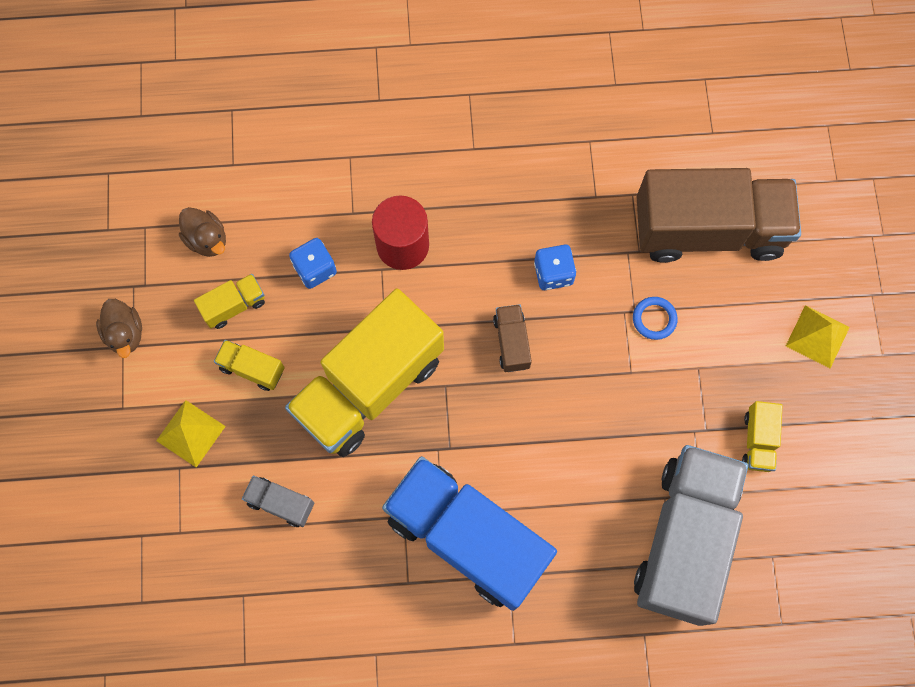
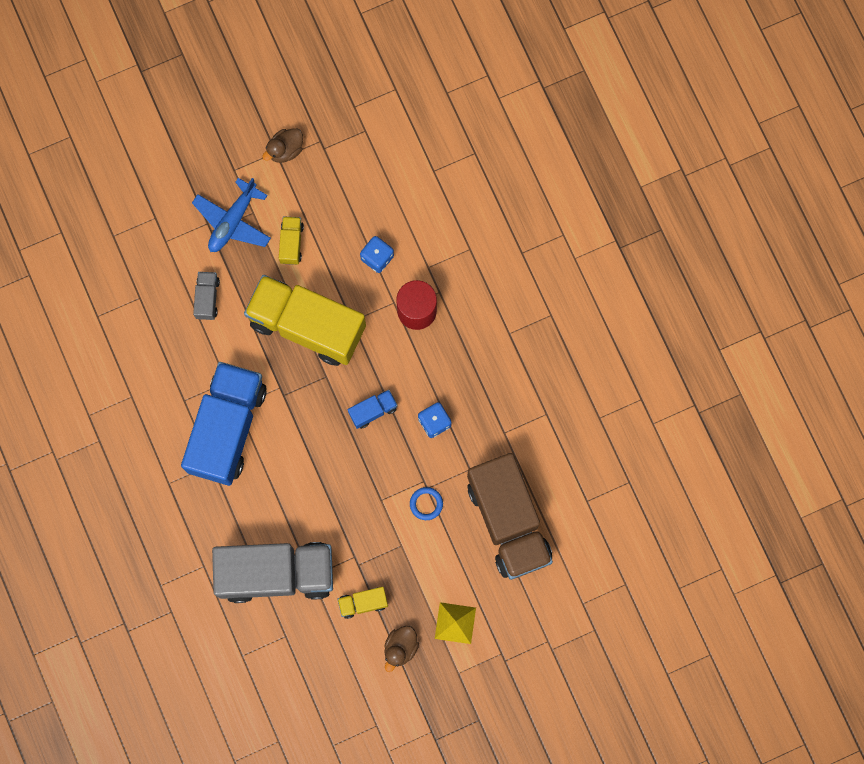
camera: 70 degrees right, 5 degrees up
(190, 433) = (233, 221): yellow pyramid -> blue plane
(207, 239) = (372, 176): brown duck -> brown duck (400, 648)
(234, 305) = (331, 213): yellow truck -> none
(511, 342) = (373, 411): brown truck -> blue truck

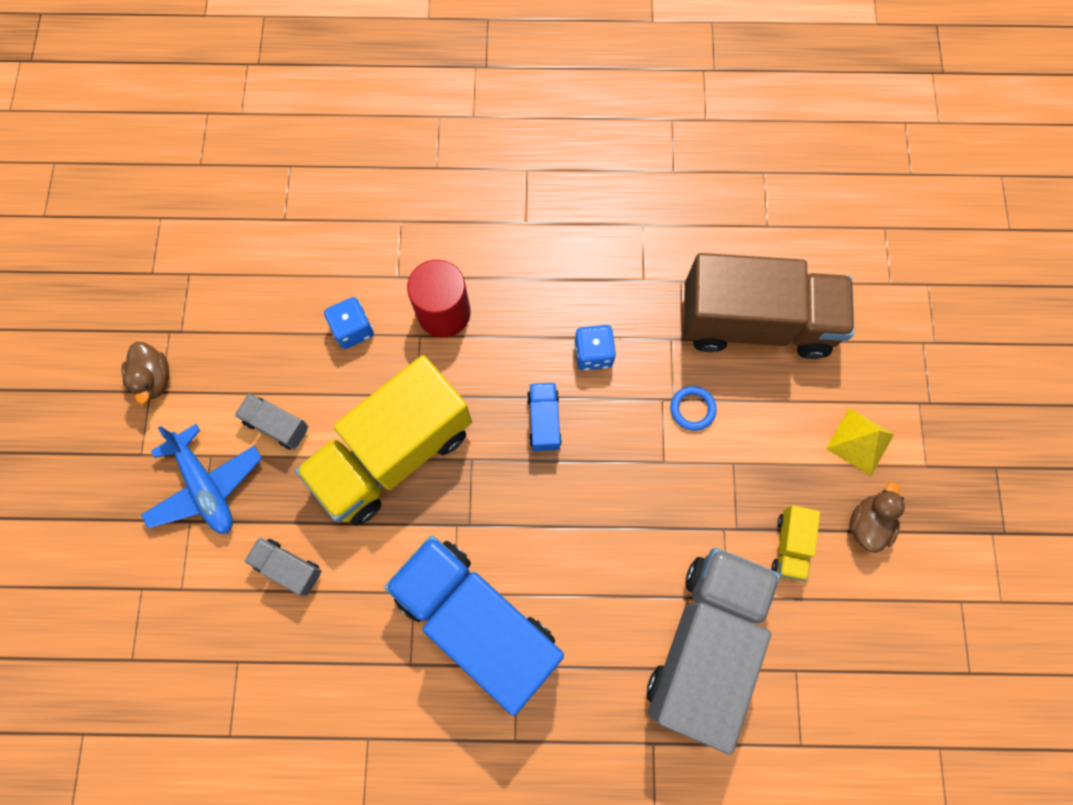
camera: 65 degrees left, 5 degrees down
(291, 243) = (277, 425): yellow truck -> grey truck
(400, 648) = (867, 524): brown duck -> brown duck turned 120 degrees counterclockwise

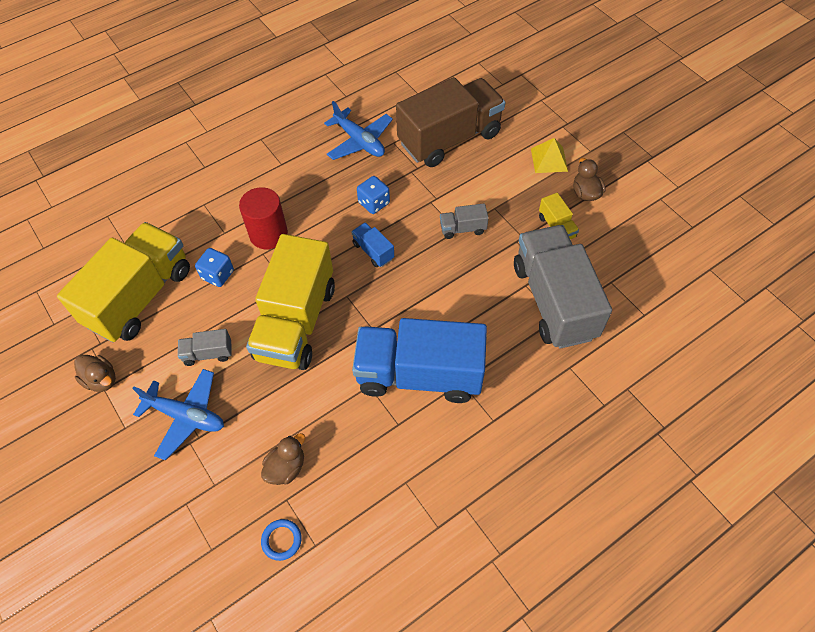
camera: 35 degrees left, 15 degrees down
(255, 300) = (140, 297): none -> yellow truck
(262, 625) = (286, 468): none -> brown duck
(288, 567) = (278, 424): grey truck -> grey truck (462, 229)
(641, 251) = (359, 141): none -> blue plane
(692, 409) = (451, 196): blue ring -> blue ring (281, 540)

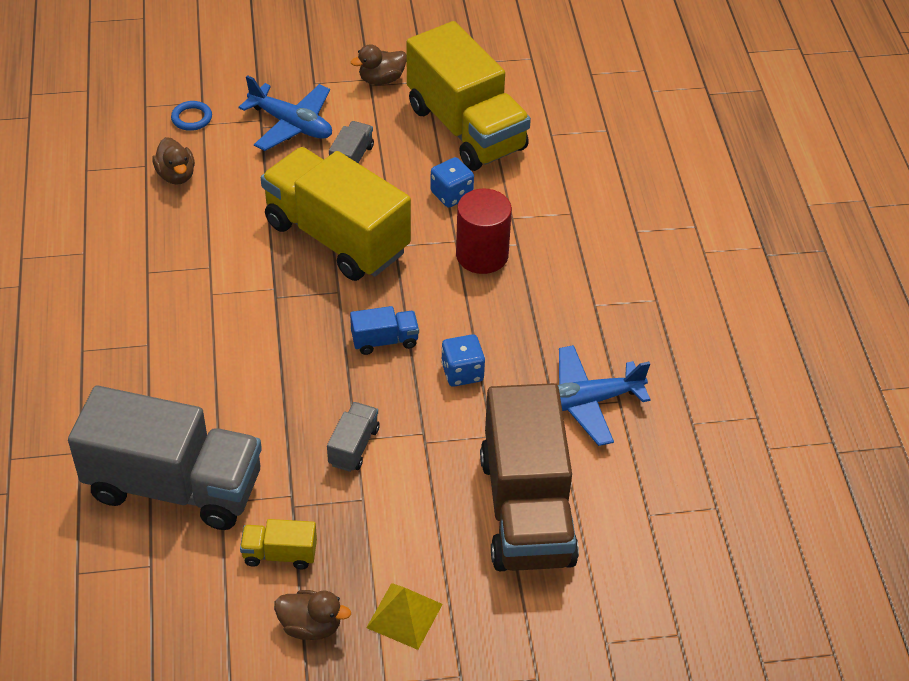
camera: 115 degrees right, 10 degrees down
(186, 416) = (291, 124): blue plane -> blue plane turned 105 degrees counterclockwise
(281, 540) = (111, 150): blue ring -> blue ring (192, 118)
(419, 375) = (187, 312): blue truck -> none

